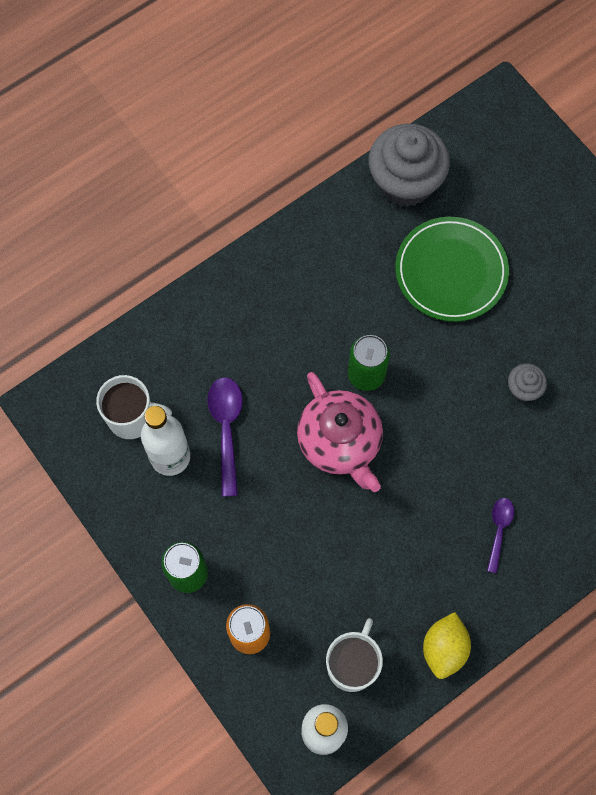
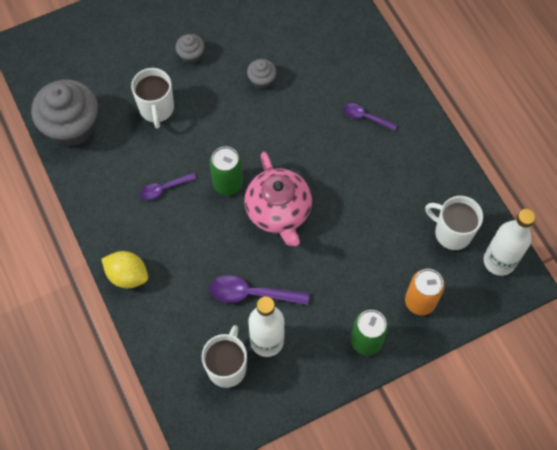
camera: 80 degrees left, 5 degrees down
(340, 442) = (279, 211): pink teapot -> pink teapot turned 90 degrees clockwise
(344, 303) = (164, 189): none -> purple spoon
(444, 648) = (447, 169): yellow lemon -> yellow lemon (127, 275)
(451, 271) = (157, 109): green plate -> white mug
(539, 295) = (191, 55): none -> grey cupcake

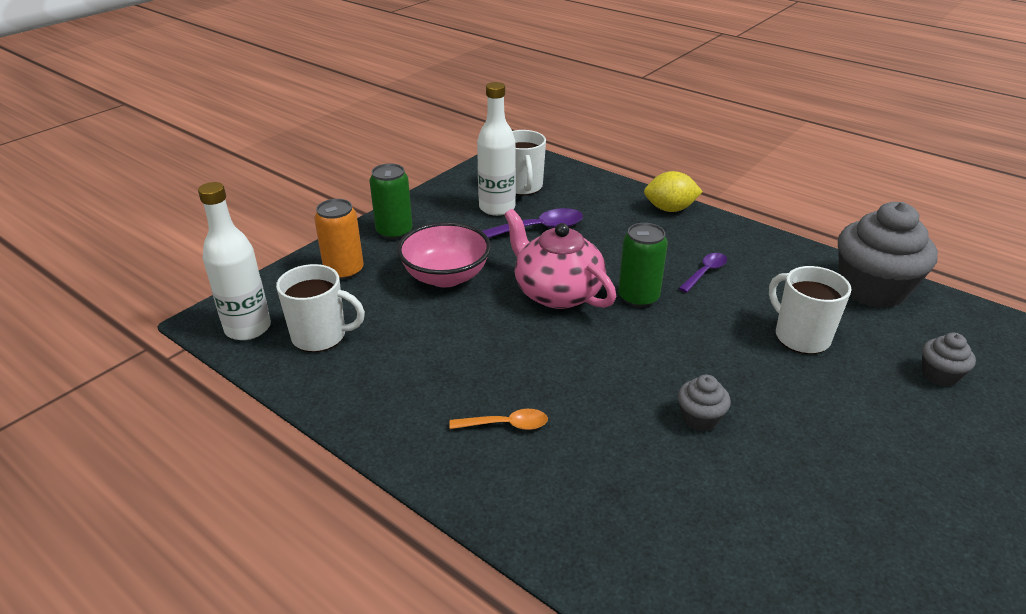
camera: 155 degrees right, 30 degrees down
(191, 55) = (833, 414): grey cupcake -> grey cupcake (939, 375)
(347, 262) = (446, 277): none -> pink bowl
(365, 117) = (505, 425): purple spoon -> orange spoon

